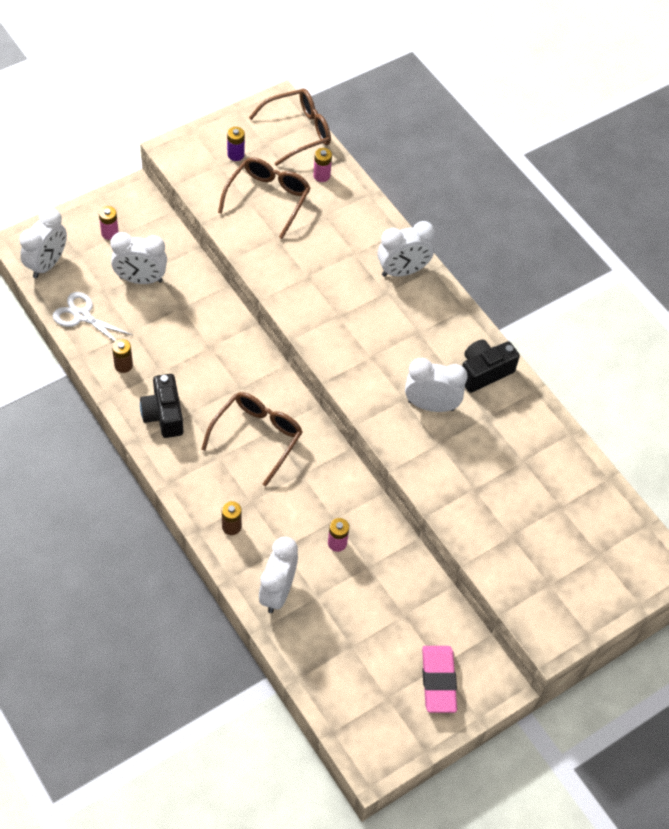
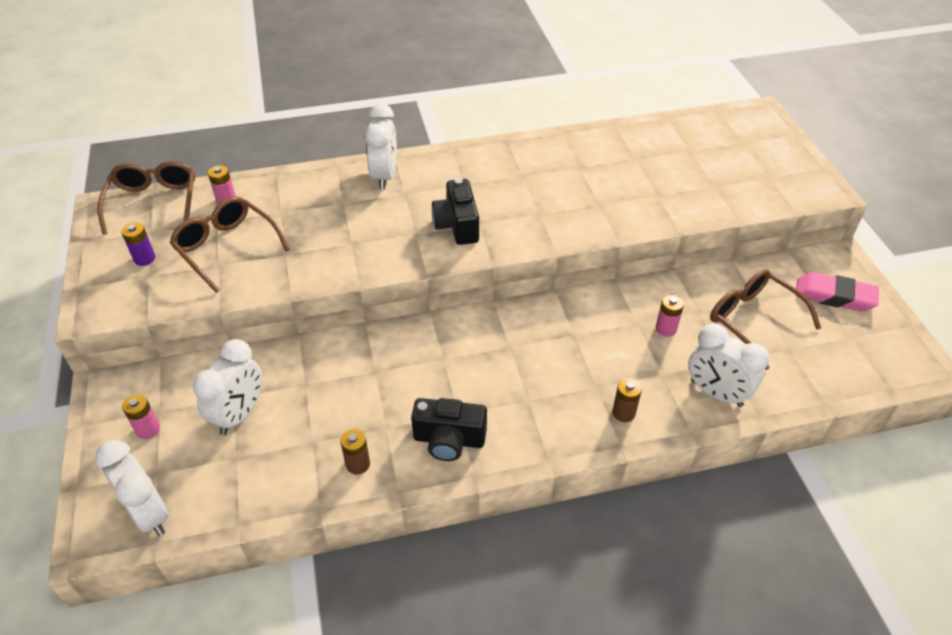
camera: 65 degrees left, 10 degrees down
(82, 316) = (258, 492): white scissors -> none
(257, 436) = (513, 360): brown glasses -> brown glasses (753, 320)
(431, 405) = (553, 198): white clock -> none
(484, 372) = (529, 156): black camera -> black camera (457, 225)

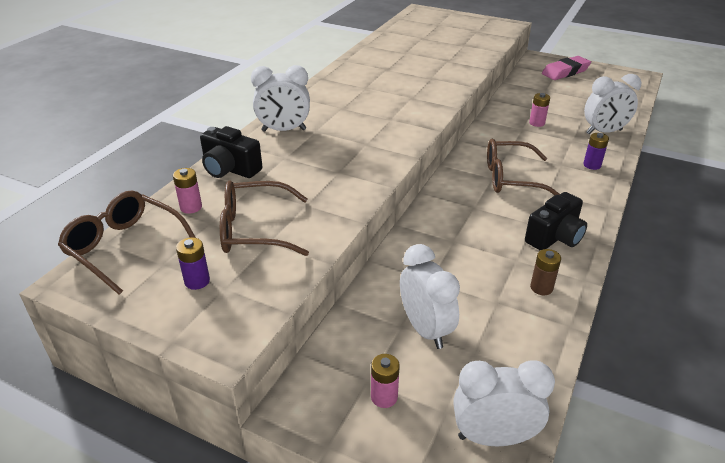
camera: 50 degrees left, 10 degrees down
(384, 176) = (284, 130): white clock -> white clock turned 135 degrees clockwise
(457, 225) = (381, 126): black camera -> black camera (230, 169)
(623, 413) = (592, 165): brown battery -> purple battery
(753, 320) = (558, 98): brown glasses -> brown glasses (511, 178)

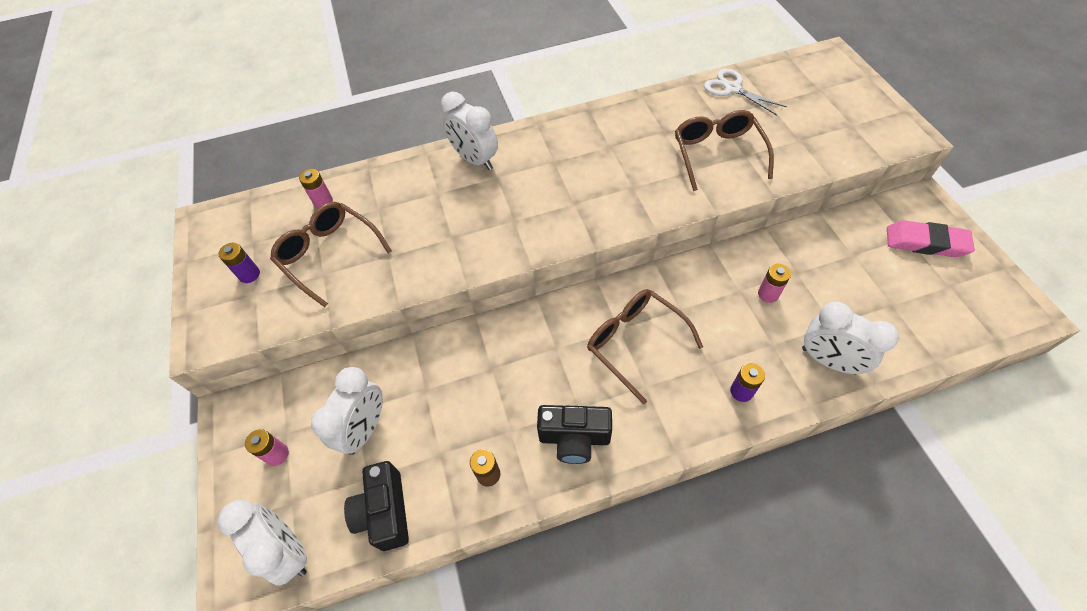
camera: 50 degrees right, 20 degrees up
(124, 247) = (252, 211): brown glasses -> brown glasses (717, 154)
(230, 169) = (389, 179): black camera -> black camera (385, 512)
(393, 39) = (732, 88): none -> white scissors

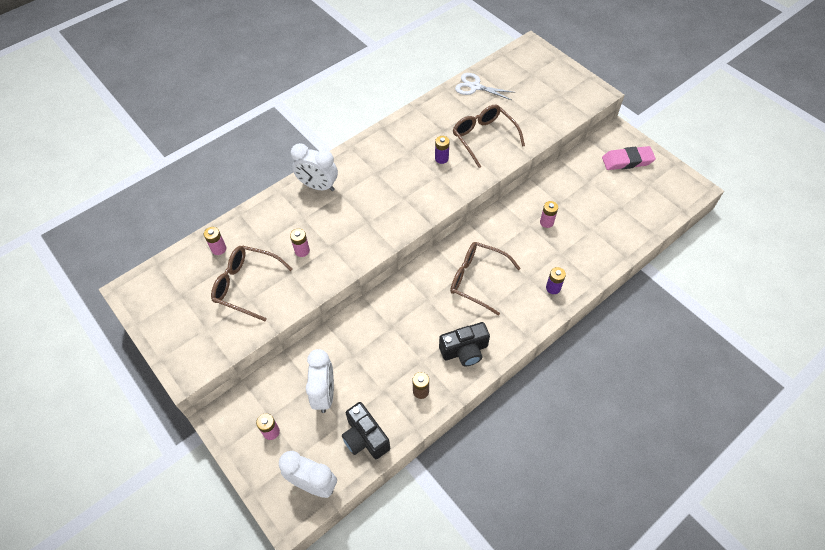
camera: 25 degrees left, 0 degrees up
(249, 274) = (193, 317): purple battery -> purple battery (441, 158)
(415, 232) = (302, 251): none -> pink battery
(828, 361) = (596, 252): white clock -> none

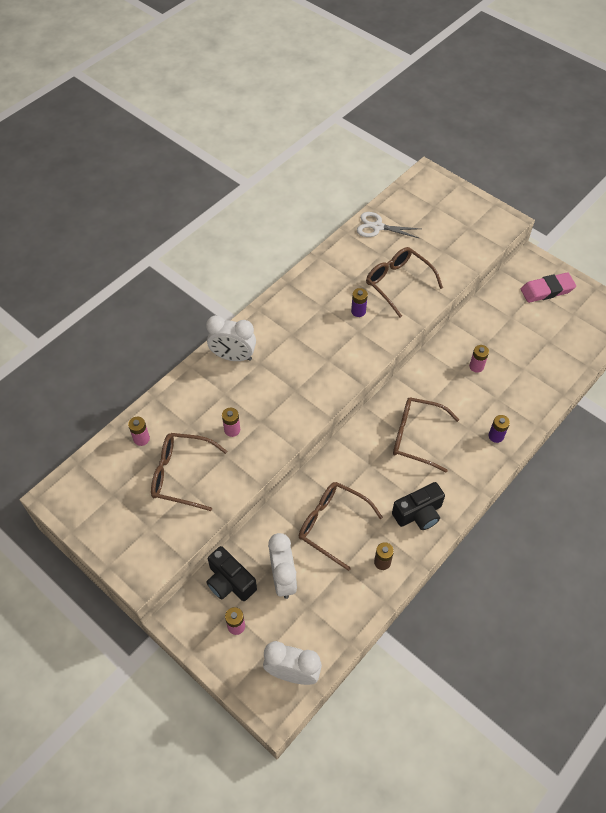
camera: 10 degrees left, 0 degrees up
(365, 438) = (335, 618): black camera -> black camera (230, 582)
(381, 350) = (332, 524): none -> brown glasses

